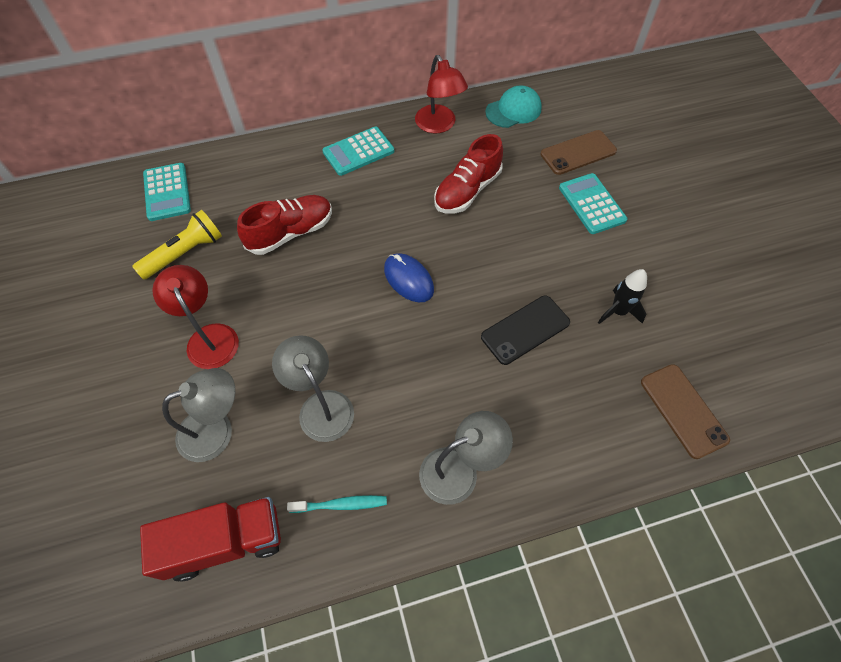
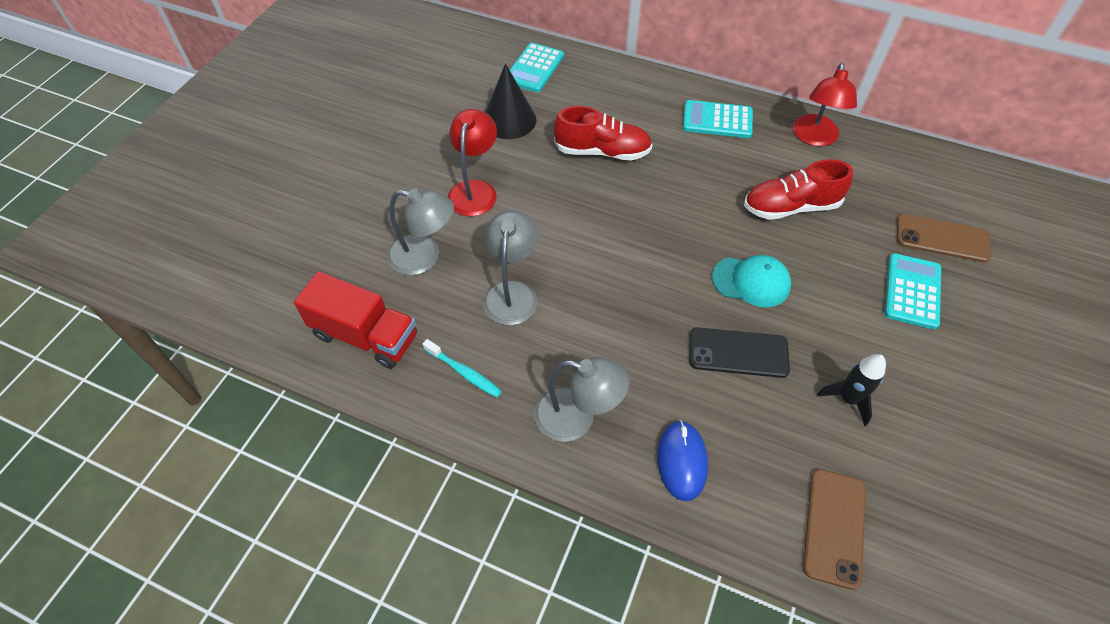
camera: 40 degrees right, 5 degrees down
(185, 253) = (509, 120): yellow flashlight -> black cone
(408, 279) = (668, 246): blue mouse -> blue mouse (682, 461)
(513, 110) = (906, 164): turquoise cap -> turquoise cap (751, 281)

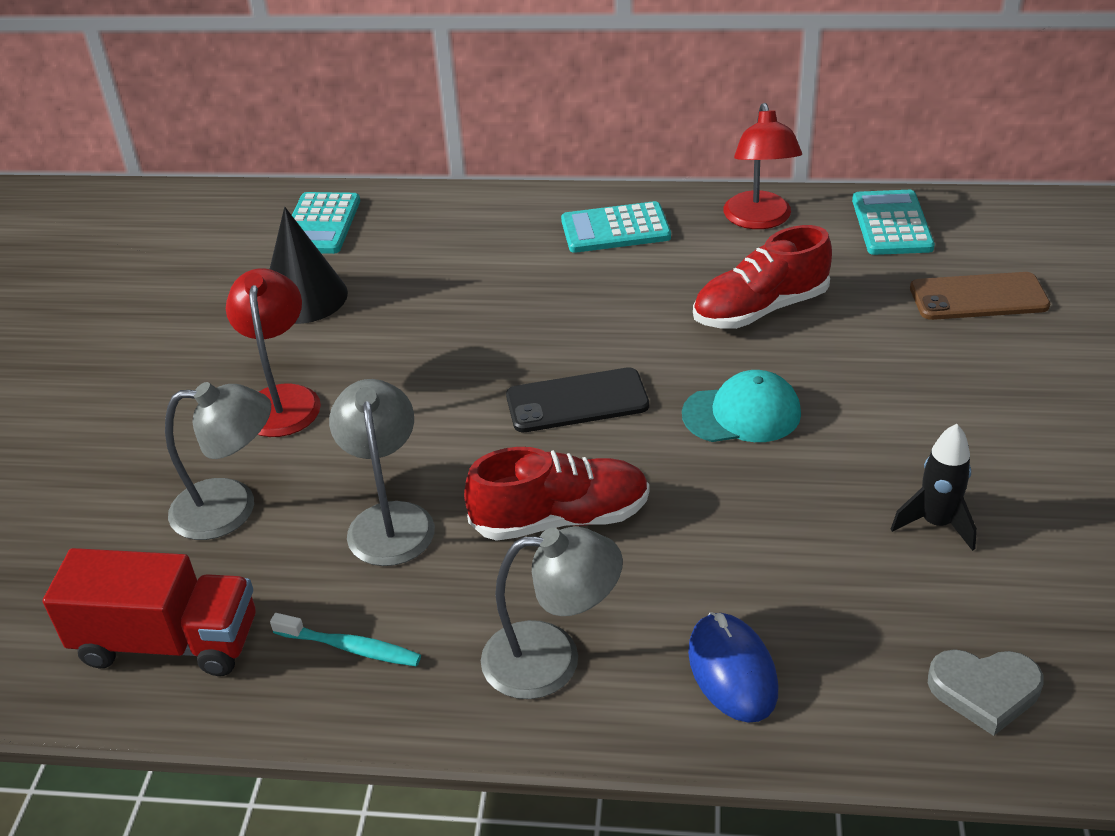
camera: 15 degrees left, 15 degrees down
(602, 151) = (462, 305): red shoe -> red shoe (560, 518)
(738, 352) = (759, 507): black phone -> black phone (577, 401)
(834, 527) = (984, 691): brown phone -> grey heart
(912, 291) = (966, 369): turquoise calculator -> turquoise calculator (892, 224)

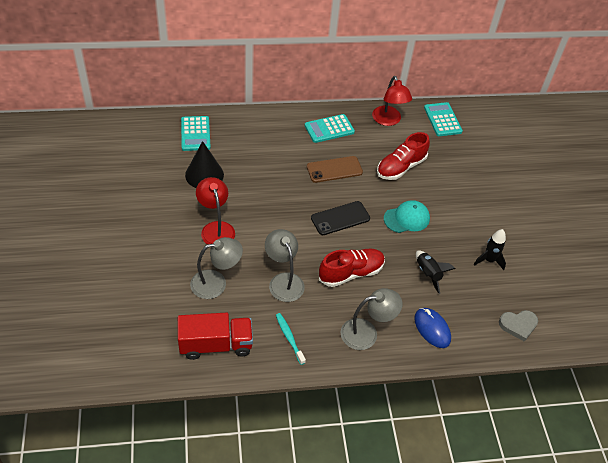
camera: 20 degrees left, 10 degrees up
(350, 648) = (289, 338): turquoise toothbrush -> turquoise toothbrush turned 120 degrees counterclockwise
(760, 539) = (428, 274): none -> black rocket
(978, 297) = (483, 155): brown phone -> brown phone (334, 169)

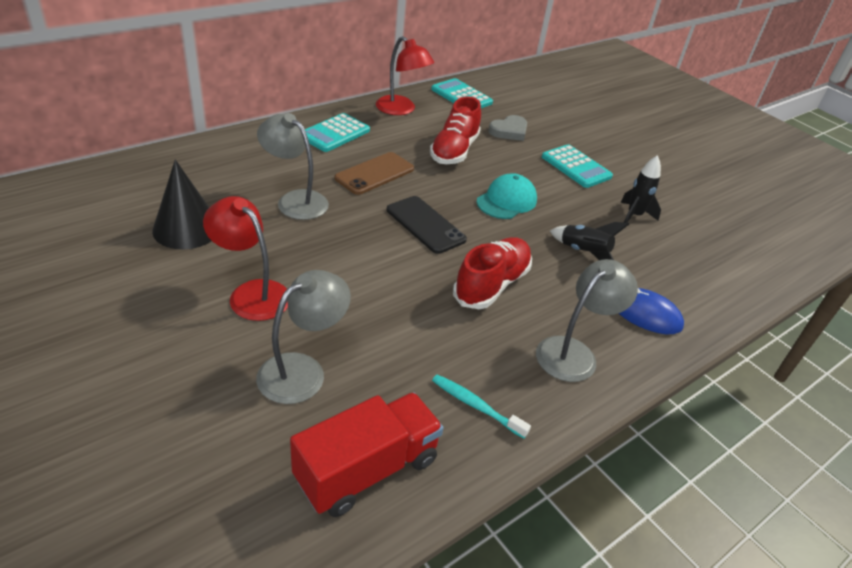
camera: 30 degrees left, 10 degrees down
(195, 134) = (140, 182): turquoise calculator -> turquoise calculator (576, 167)
(283, 281) = (407, 328): grey lamp -> grey lamp (295, 200)
(340, 218) = (425, 225): black phone -> black phone turned 75 degrees counterclockwise
(518, 325) = (728, 273): grey heart -> grey heart (509, 131)

